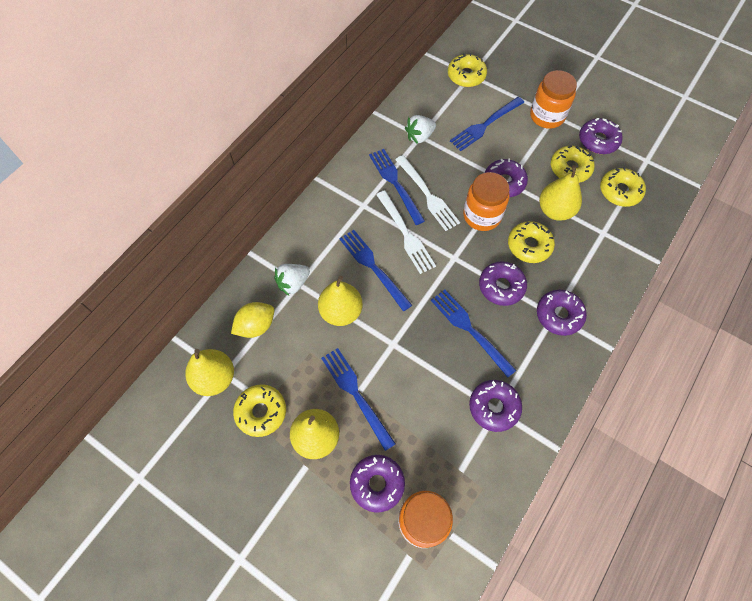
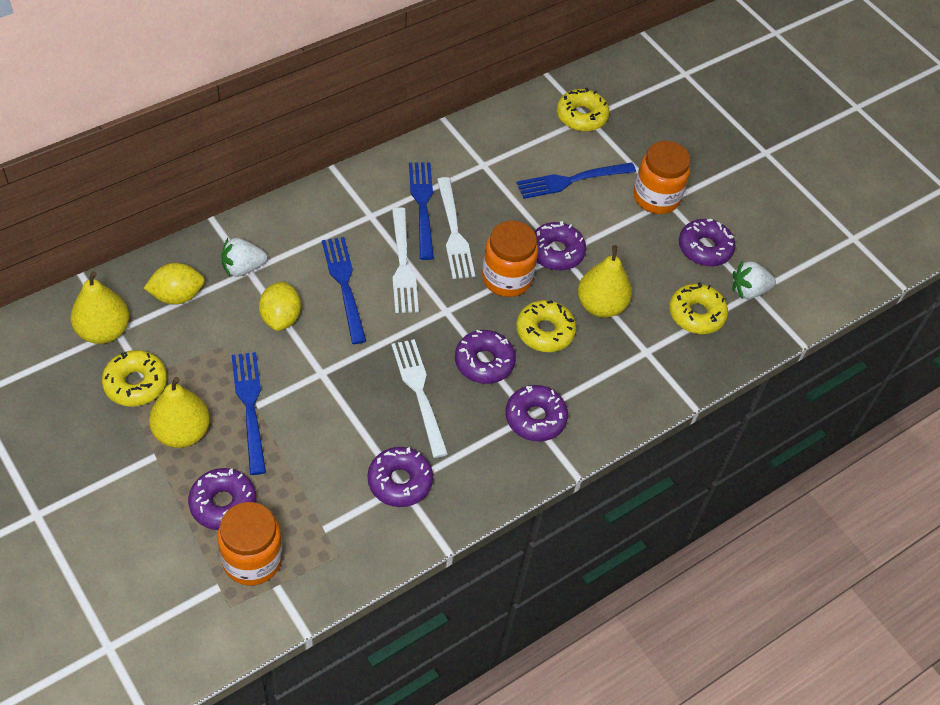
camera: 15 degrees right, 10 degrees down
(341, 312) = (280, 318): yellow pear -> yellow lemon
(419, 136) = (482, 165): white strawberry -> white strawberry (748, 291)
(470, 330) = (419, 393): blue fork -> white fork
(570, 168) = (649, 266): yellow donut -> none

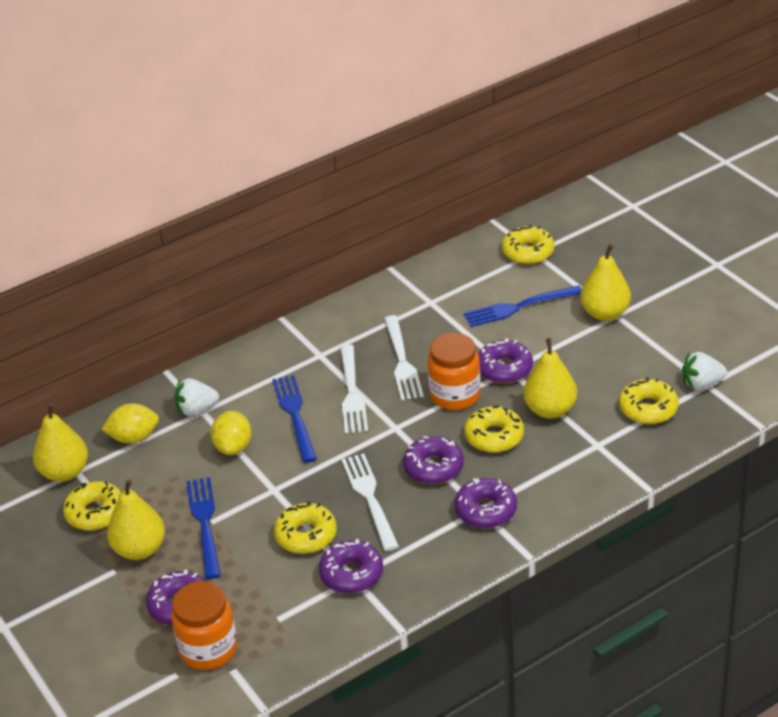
camera: 10 degrees right, 15 degrees down
(354, 431) = (306, 535): none -> yellow donut
(422, 206) = (370, 342): blue fork -> none
(656, 197) = (605, 313): orange jar -> yellow pear
(704, 248) = (655, 352): purple donut -> none

